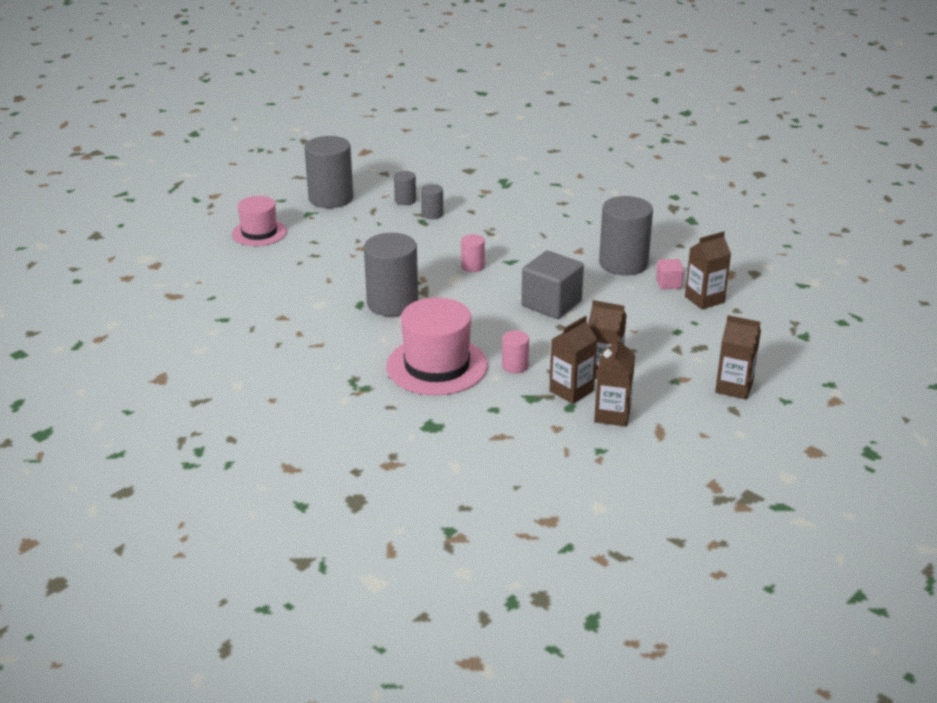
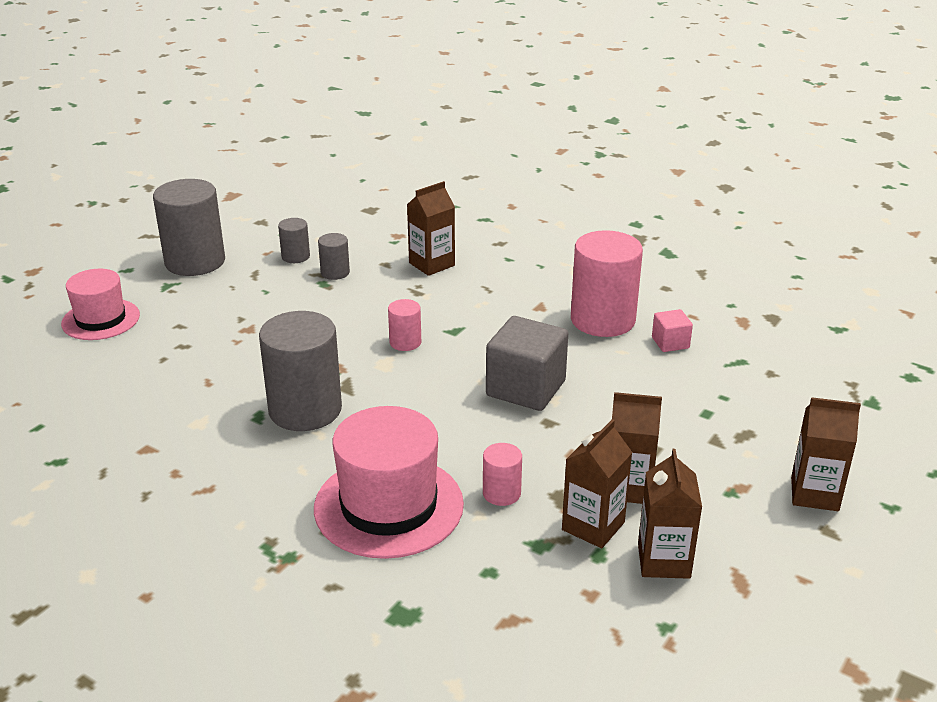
camera: 10 degrees left, 0 degrees up
(623, 263) = (602, 320): grey cylinder -> pink cylinder
(704, 299) = (724, 361): brown carton -> brown carton (432, 264)

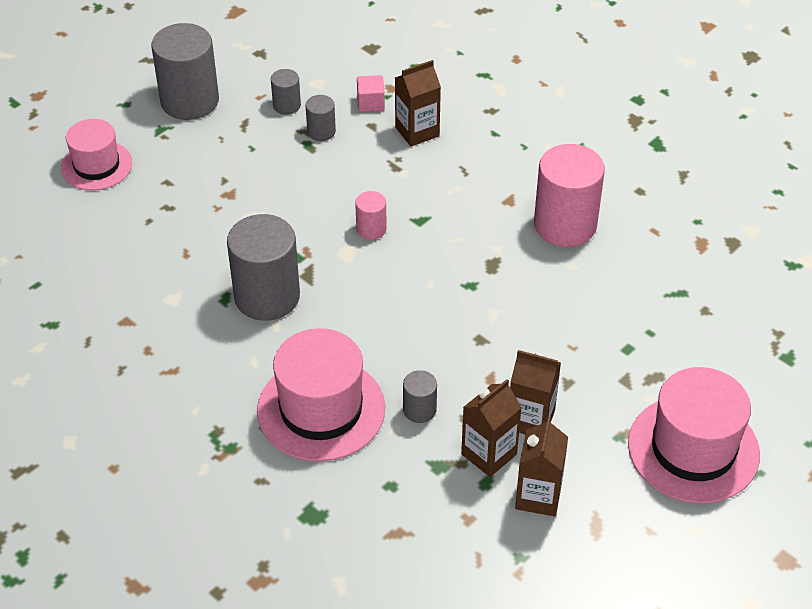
camera: 10 degrees right, 15 degrees up
(501, 493) = (419, 410): pink cylinder -> grey cylinder
(526, 388) = (470, 298): grey cube -> none
(670, 343) = (621, 261): pink cube -> pink cube (371, 103)
(814, 494) = (693, 449): brown carton -> pink hat

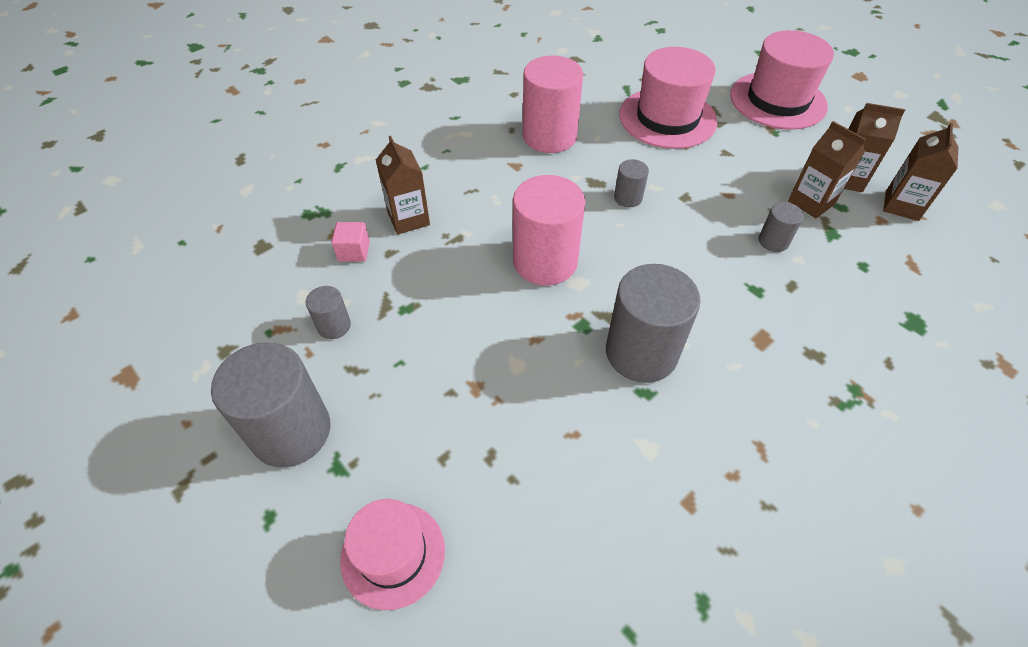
camera: 85 degrees left, 5 degrees up
(321, 132) = (388, 295): grey cylinder -> grey cylinder (628, 198)
(321, 409) = (788, 311): pink hat -> pink hat (667, 118)
(371, 229) = (545, 261): pink cylinder -> pink cylinder, size x2.09
(531, 419) = (769, 175): brown carton -> brown carton (901, 205)

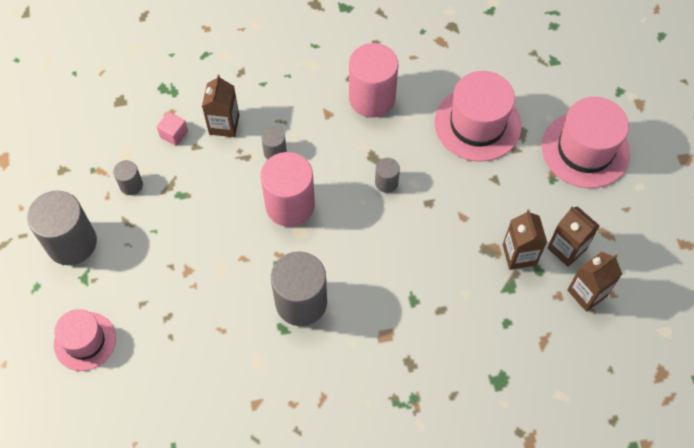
camera: 30 degrees right, 10 degrees up
(773, 241) = (460, 271): grey cylinder -> grey cylinder (275, 152)

